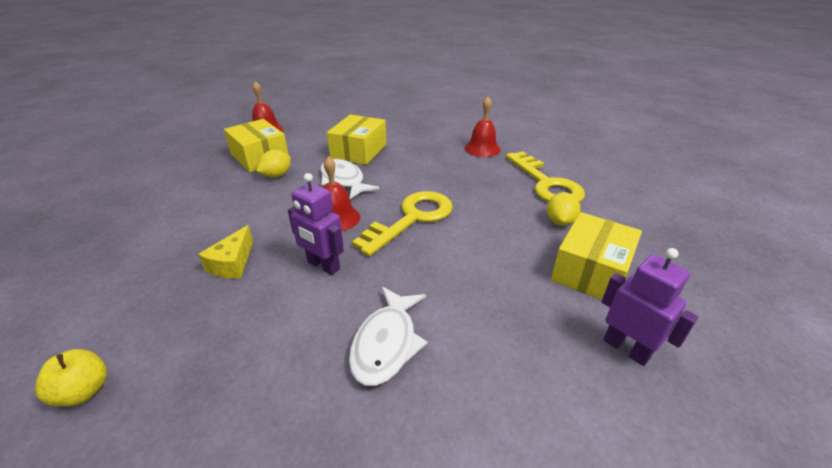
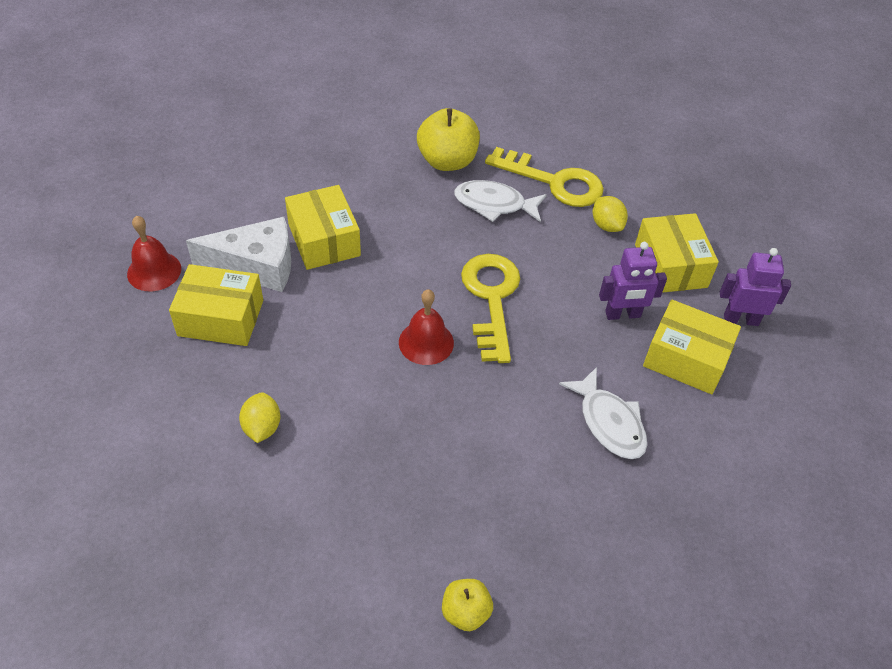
camera: 45 degrees left, 15 degrees up
(232, 263) = (406, 450): yellow cheese -> none
(276, 175) = (285, 331): yellow lemon -> yellow lemon (262, 427)
(310, 147) = (256, 266): none -> white cheese
(323, 266) = (483, 397): purple robot -> purple robot (623, 314)
(343, 180) = (367, 292): white fish -> white fish (494, 204)
(482, 148) = (447, 161): red bell -> yellow apple
(523, 343) = (686, 359): none -> yellow box

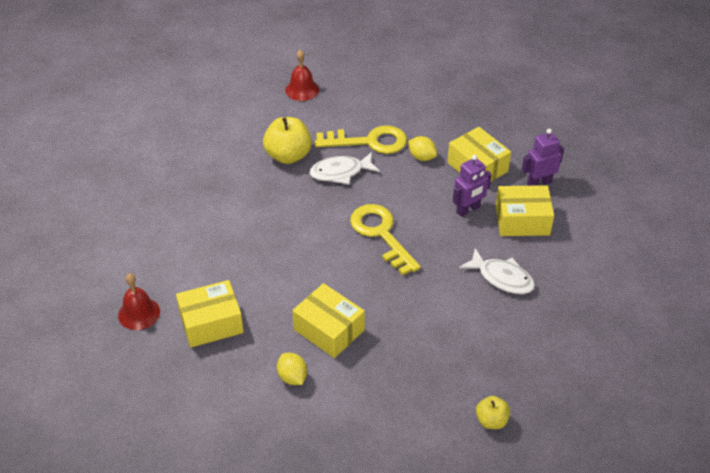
camera: 25 degrees left, 5 degrees down
(256, 266) = (209, 279): white cheese -> none
(324, 240) = (243, 243): yellow box -> yellow box (329, 330)
(426, 342) = (359, 279): red bell -> red bell (302, 90)

